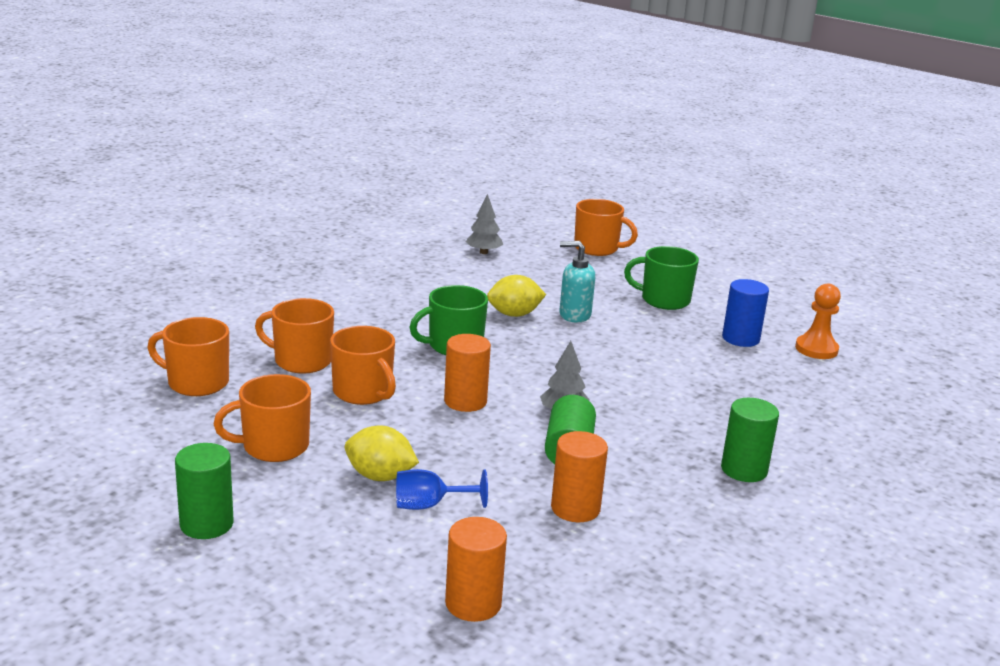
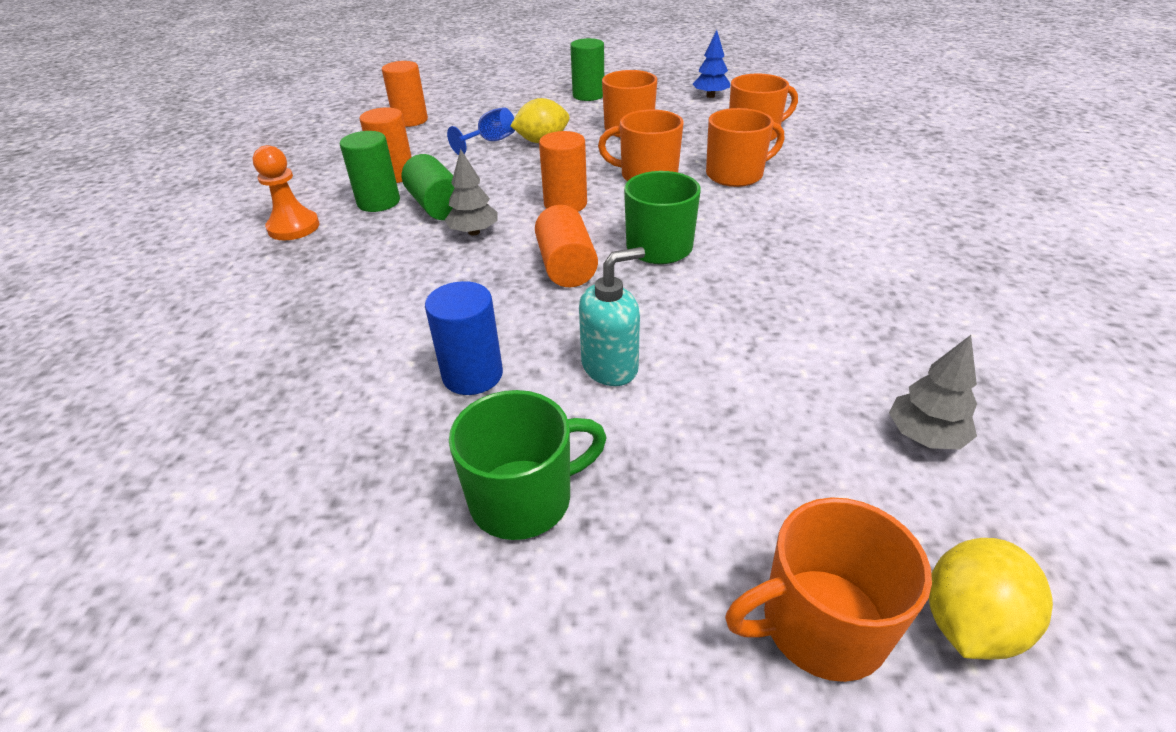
camera: 145 degrees right, 15 degrees up
(105, 444) = (710, 96): none -> blue tree
(514, 314) = (674, 323): yellow lemon -> yellow lemon (969, 622)
(530, 362) = (566, 266): none -> orange cylinder
(740, 338) = (335, 465): blue cylinder -> blue cylinder (472, 375)
(744, 470) = (268, 255): green cylinder -> green cylinder (378, 202)
(816, 349) = (186, 520): orange pawn -> orange pawn (293, 227)

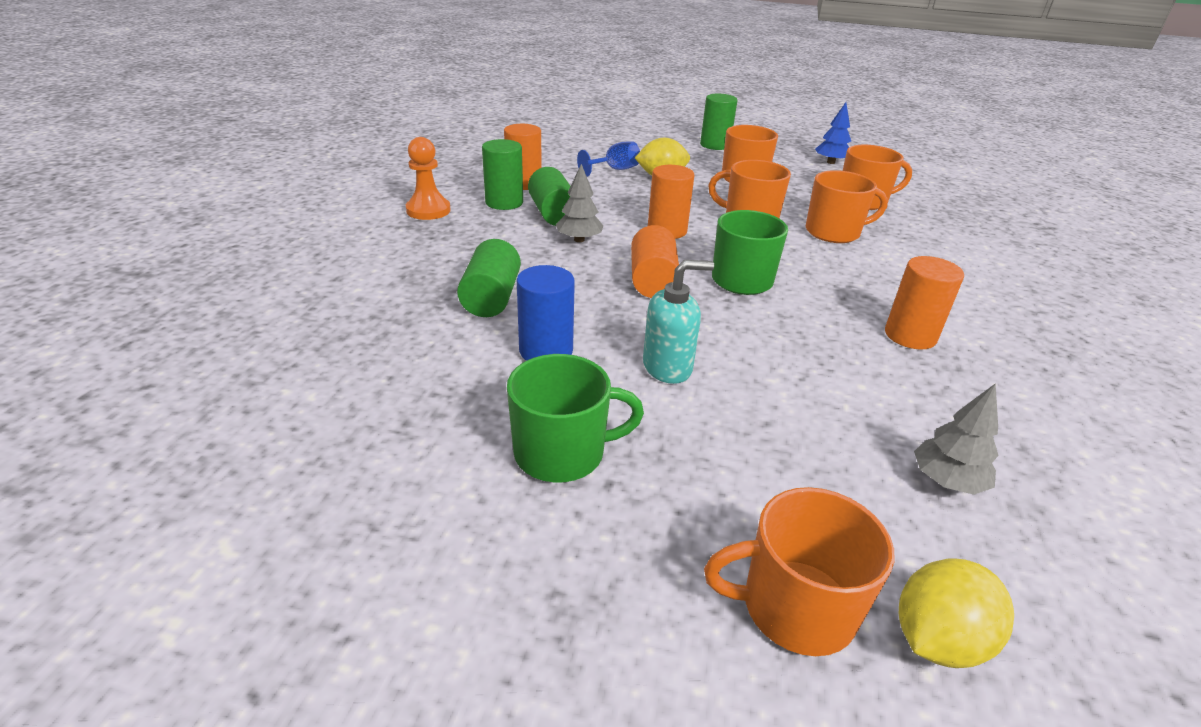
camera: 10 degrees right, 5 degrees down
(394, 323) = (491, 298): none -> green cylinder
(410, 120) = (549, 142): orange cylinder -> orange cylinder (910, 336)

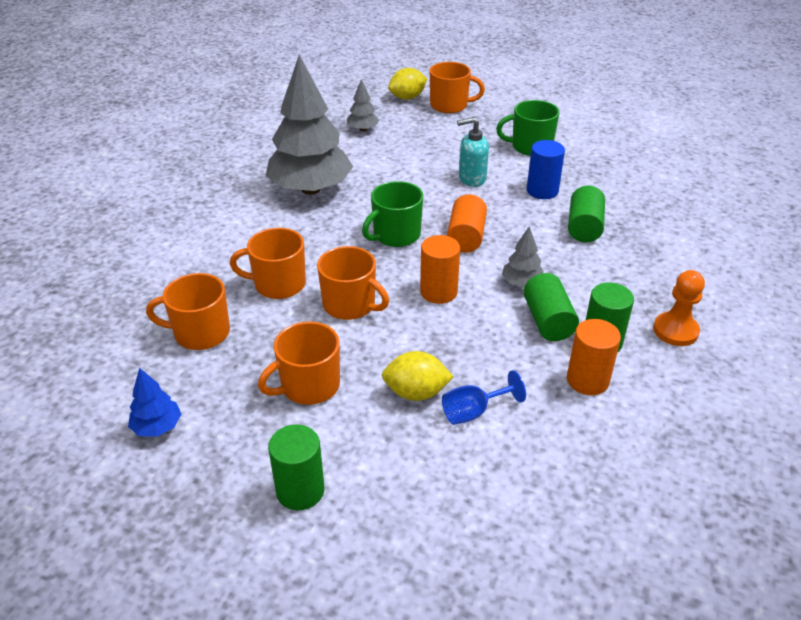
camera: 170 degrees left, 5 degrees up
(910, 336) = (310, 189): orange cylinder -> grey tree

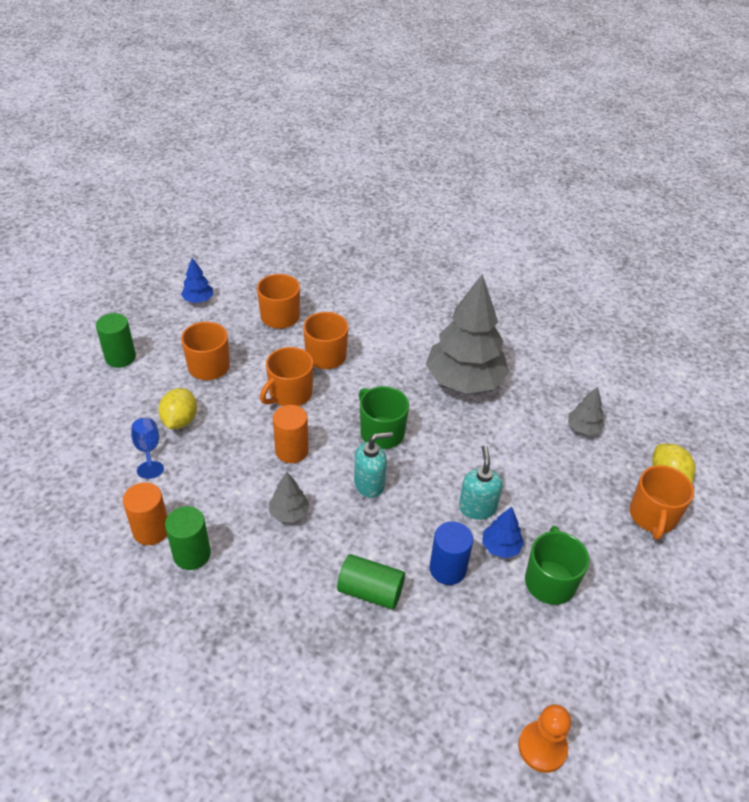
camera: 95 degrees right, 5 degrees up
(466, 237) = (369, 484): orange cylinder -> turquoise soap dispenser
(508, 167) = (500, 547): none -> blue tree
(548, 321) = (231, 521): green cylinder -> none
(675, 331) = (186, 621): orange pawn -> orange pawn (542, 747)

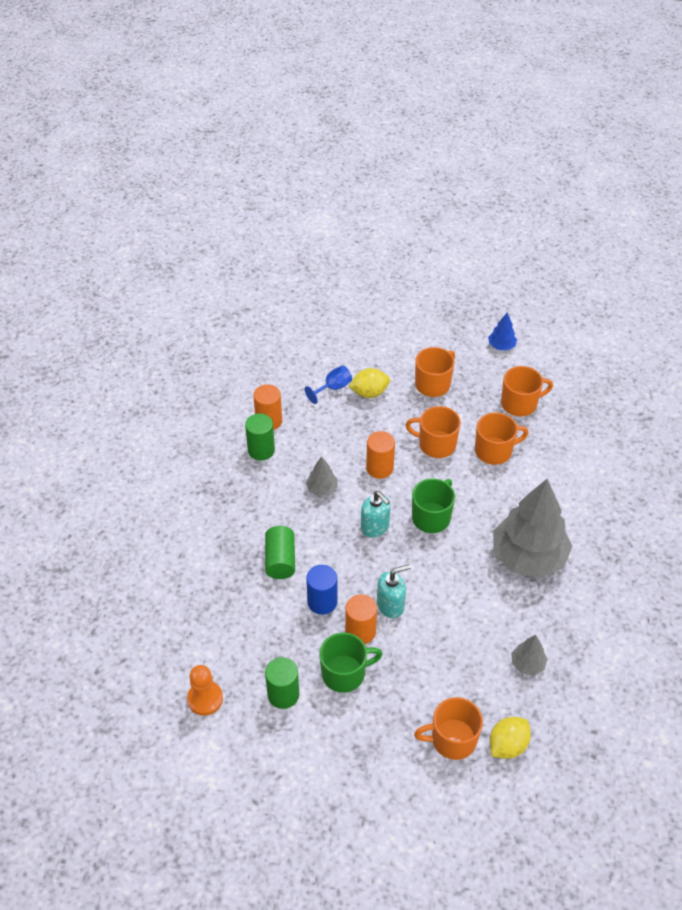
camera: 70 degrees right, 5 degrees up
(120, 357) = (409, 332): green cylinder -> green cylinder (283, 694)
(500, 547) = (360, 631): blue tree -> orange cylinder

